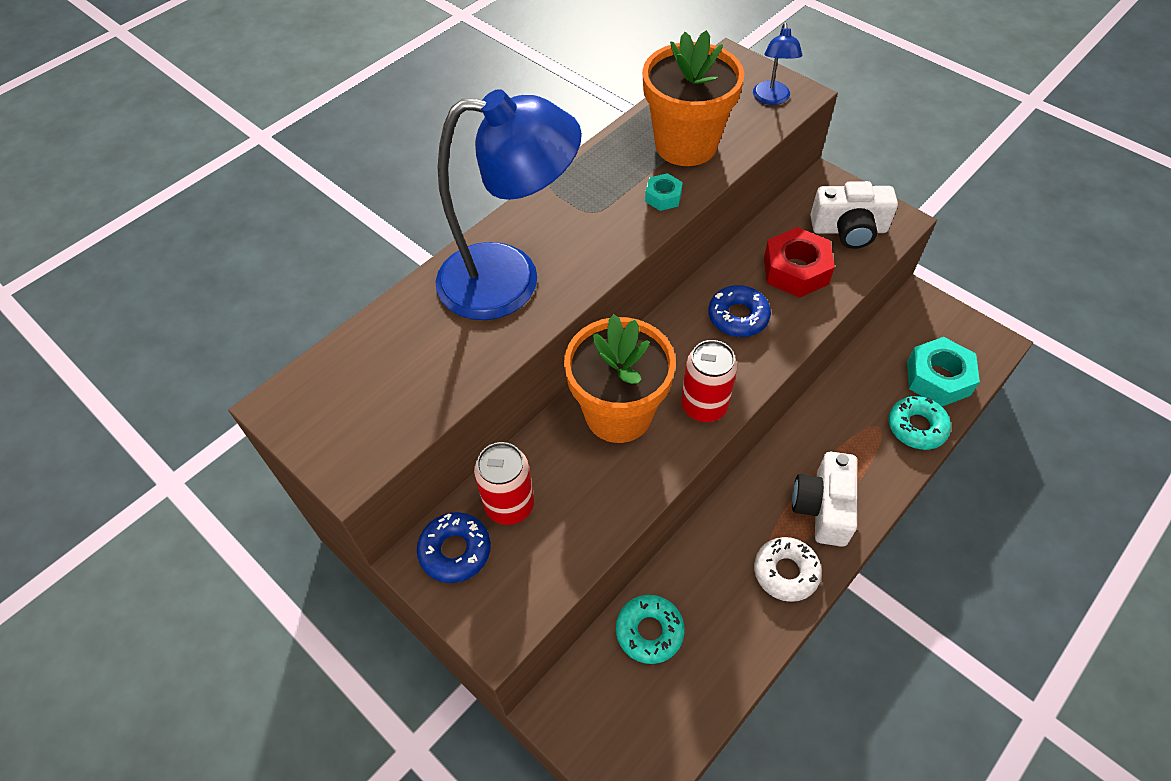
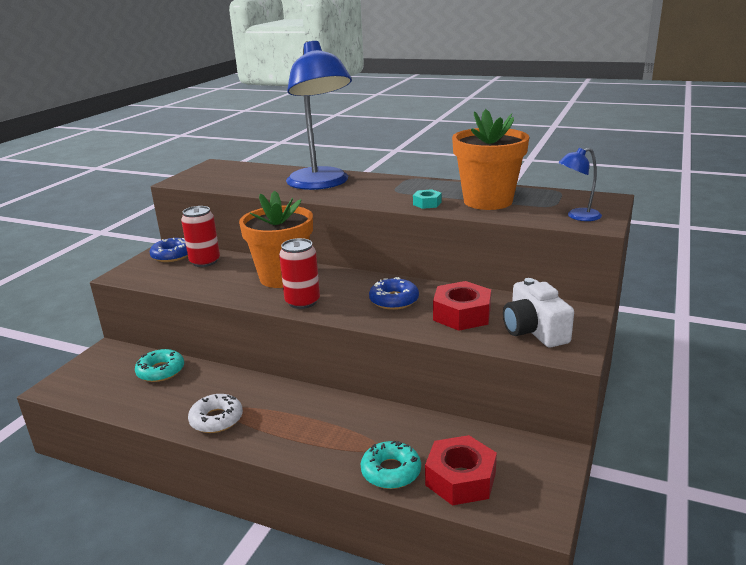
camera: 70 degrees right, 30 degrees down
(823, 507) = (281, 428): white camera -> none
(938, 378) = (460, 479): turquoise nut -> red nut

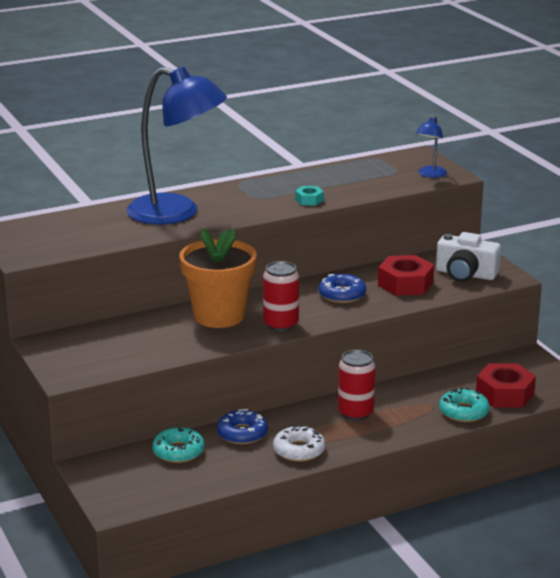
camera: 50 degrees left, 0 degrees up
(172, 255) = (66, 344): blue donut -> blue donut (242, 433)
(205, 262) = (115, 335): red can -> red can (355, 413)
(488, 201) = (347, 183): orange flower pot -> none

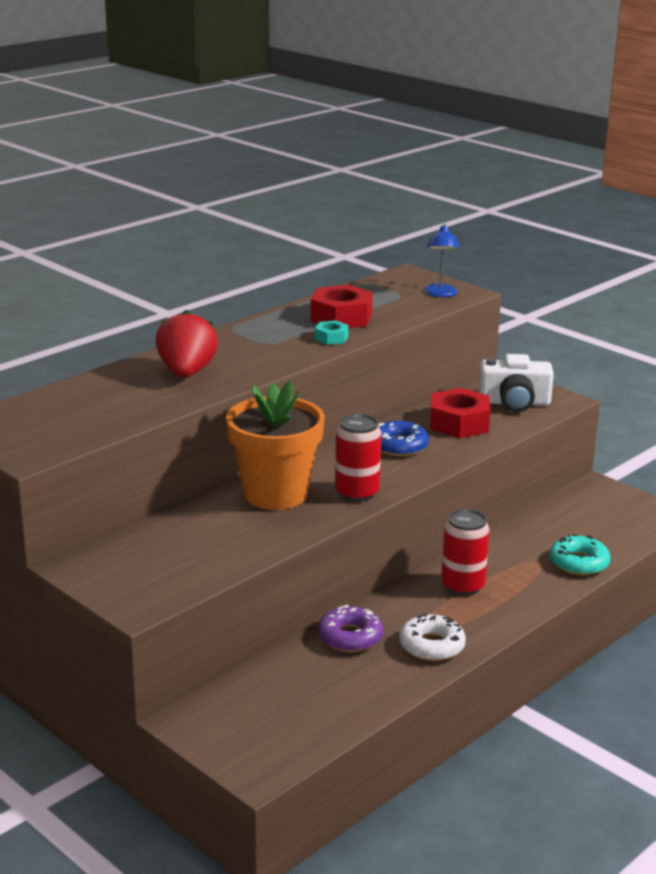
camera: 20 degrees left, 0 degrees up
(177, 213) = (186, 373): blue lamp -> red strawberry
(178, 451) = (289, 676): turquoise donut -> none
(242, 433) = (350, 637): blue donut -> purple donut
(504, 394) = (606, 534): red nut -> red nut (341, 317)

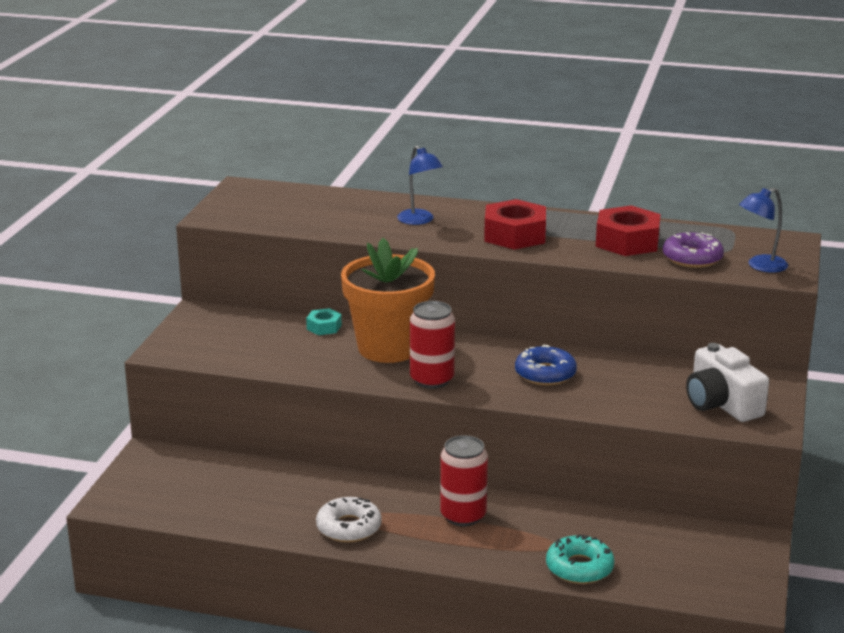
camera: 60 degrees right, 0 degrees up
(186, 373) = (419, 220): red strawberry -> blue lamp
(331, 338) = (573, 250): turquoise nut -> turquoise nut (324, 327)
(350, 637) = (323, 486): purple donut -> purple donut (692, 258)
(459, 423) = (633, 388): red nut -> red nut (515, 235)

